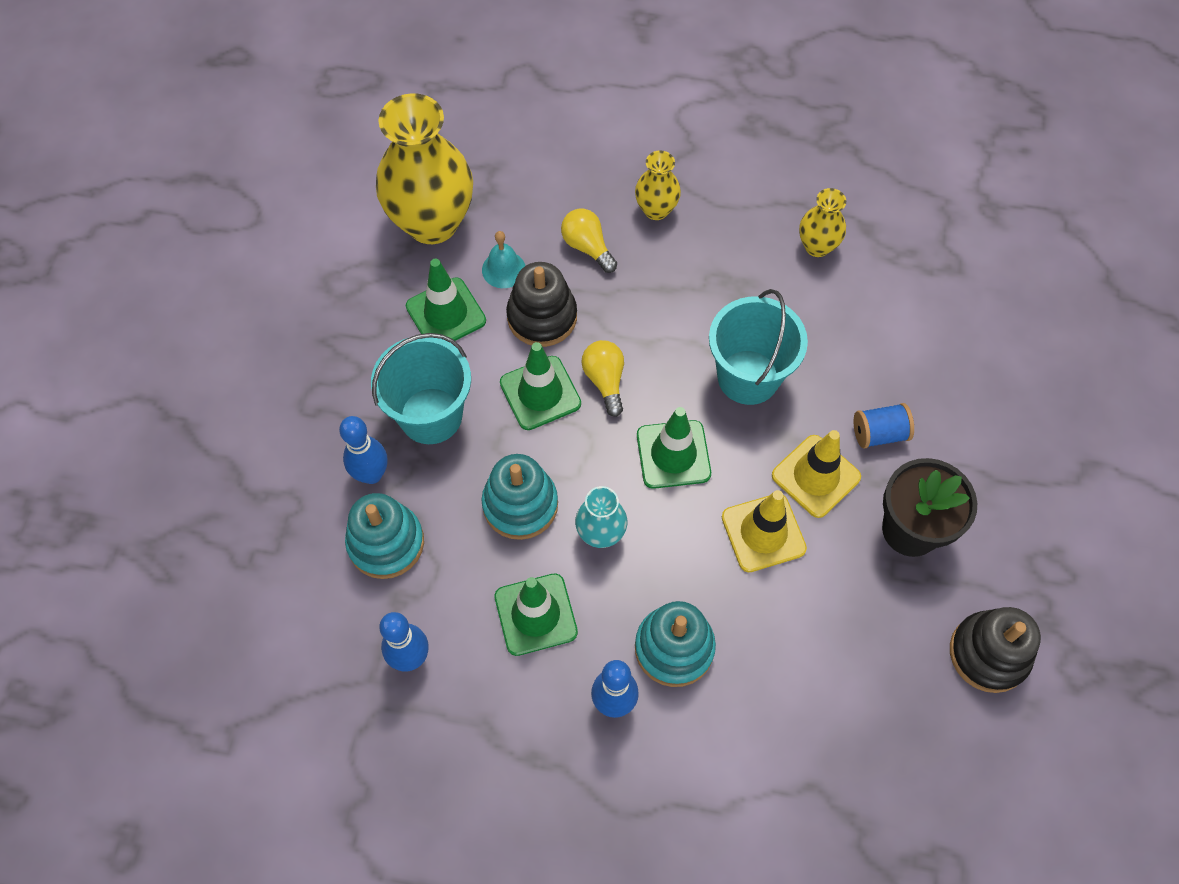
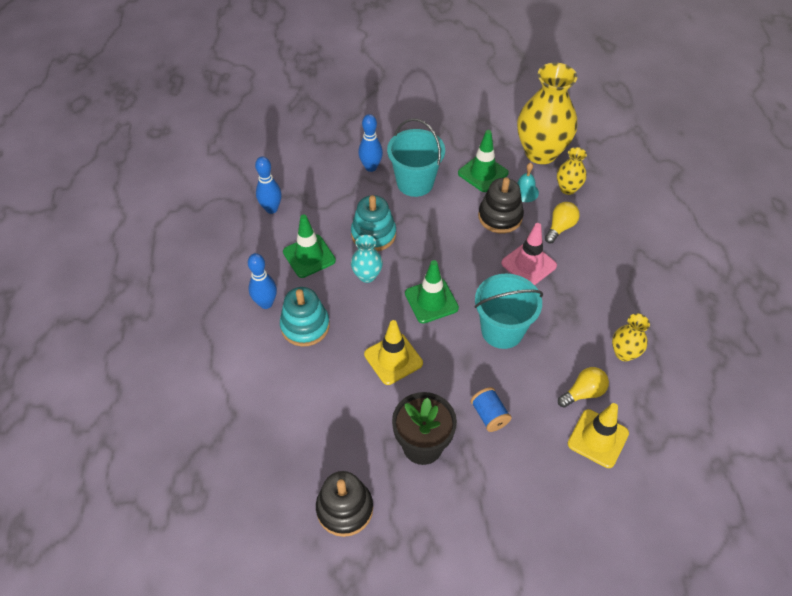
camera: 75 degrees right, 10 degrees down
(386, 543) = (333, 183): turquoise stacking toy -> none
(540, 393) = (448, 227): green traffic cone -> none
(605, 380) = (469, 256): yellow light bulb -> yellow light bulb (583, 393)
(642, 308) = (528, 264): none -> pink traffic cone
(656, 210) = (606, 256): yellow vase -> yellow vase (568, 188)
(816, 476) = (443, 382): yellow traffic cone -> yellow traffic cone (598, 438)

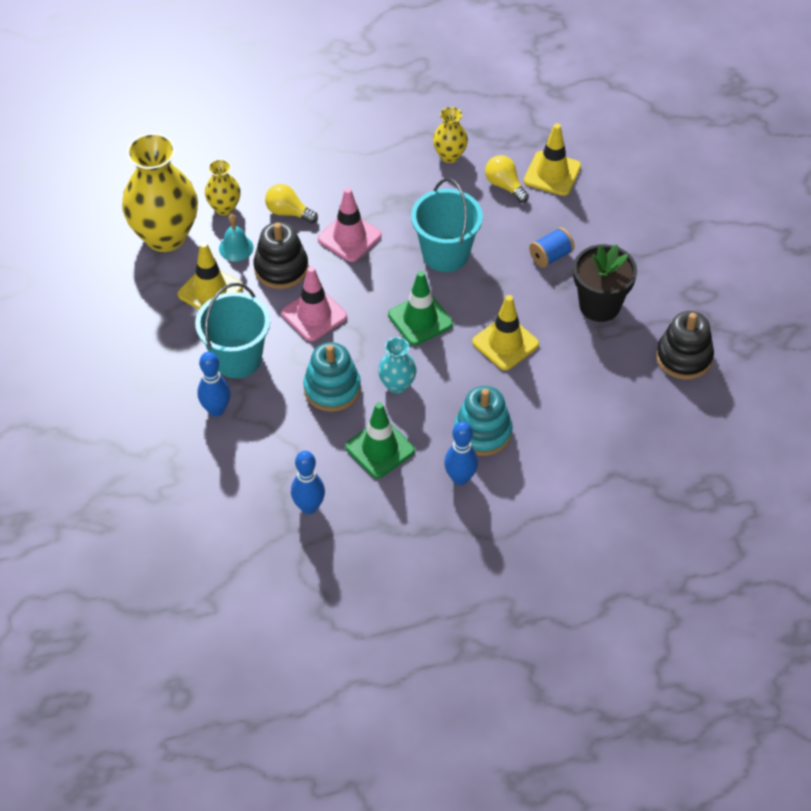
camera: 100 degrees left, 0 degrees up
(448, 232) = (314, 315): none -> pink traffic cone
(483, 173) = (210, 291): green traffic cone -> yellow traffic cone

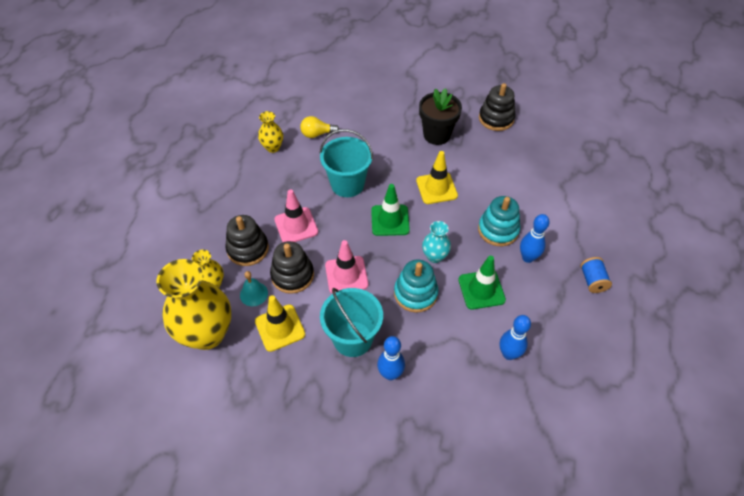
camera: 60 degrees left, 0 degrees up
(288, 212) = (248, 249): yellow light bulb -> black stacking toy
(550, 256) = (386, 139): blue spool -> blue spool (592, 280)
(552, 174) = (325, 110): yellow traffic cone -> none

